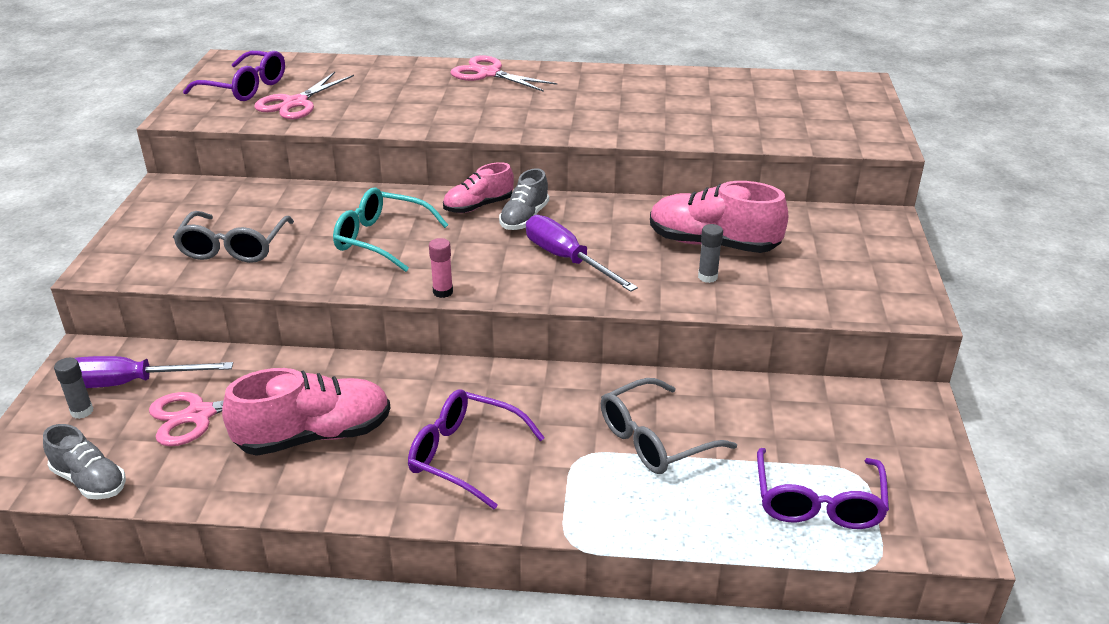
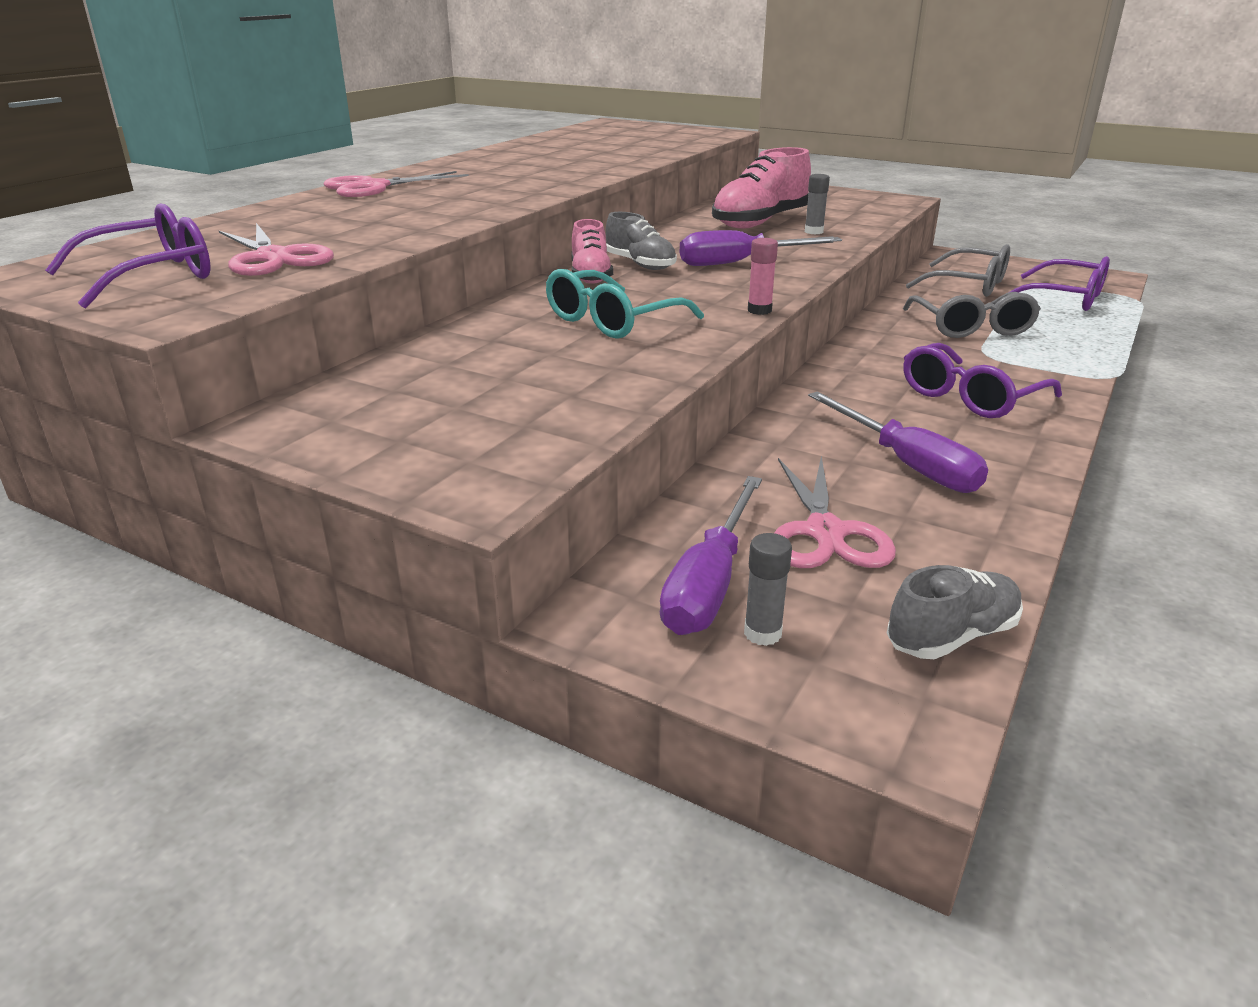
camera: 65 degrees left, 5 degrees down
(234, 247) = (532, 396): grey glasses -> grey glasses (968, 285)
(314, 436) = (906, 464): pink shoe -> purple screwdriver

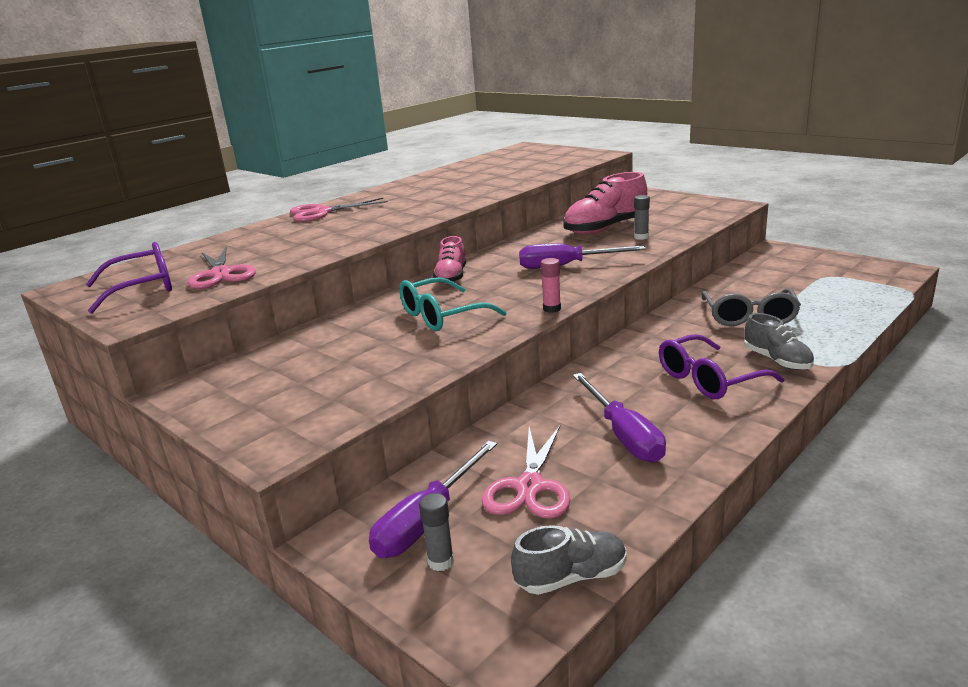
camera: 15 degrees right, 5 degrees down
(640, 265) = (492, 267): grey shoe -> grey shoe (777, 361)
(968, 285) = (771, 277): grey glasses -> none
(1064, 298) = (846, 290): purple glasses -> none

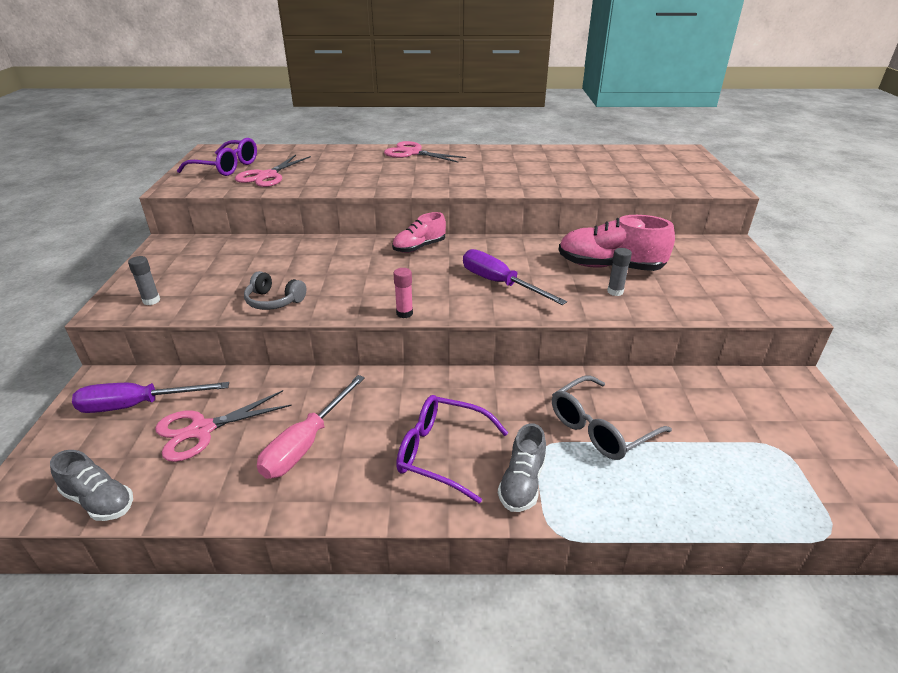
camera: 45 degrees right, 10 degrees up
(430, 357) = (274, 301): none -> grey headphones
(441, 561) = (94, 433): grey glue stick -> grey glue stick (151, 301)
(442, 316) = (347, 275): turquoise glasses -> none
(623, 435) = (306, 443): purple screwdriver -> pink screwdriver

